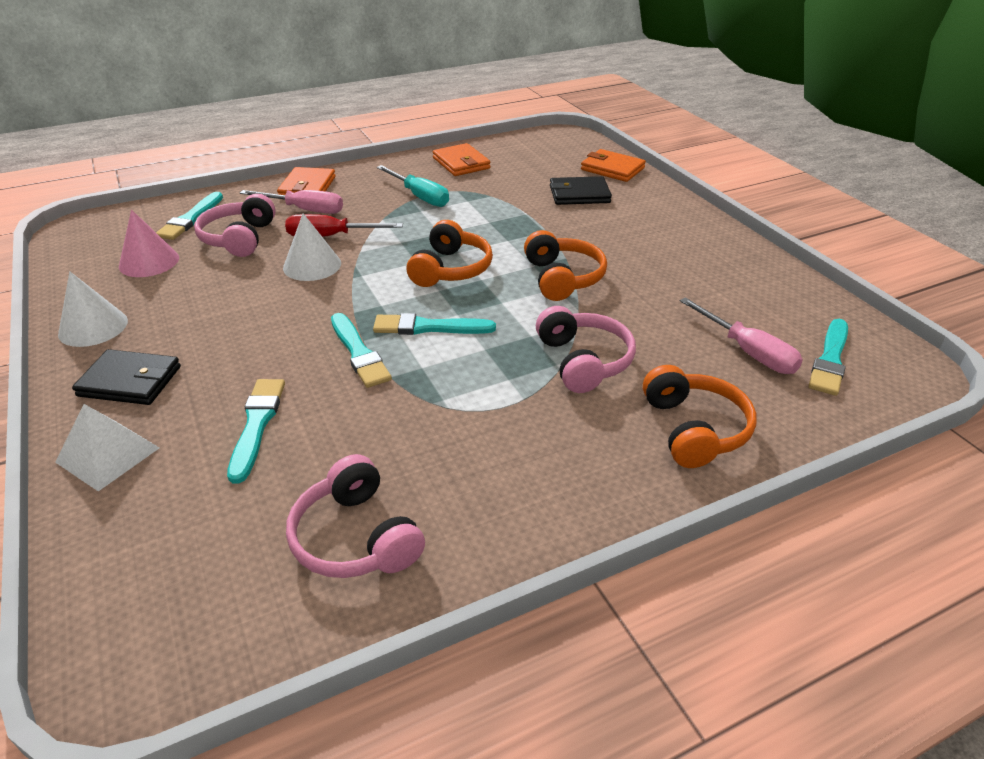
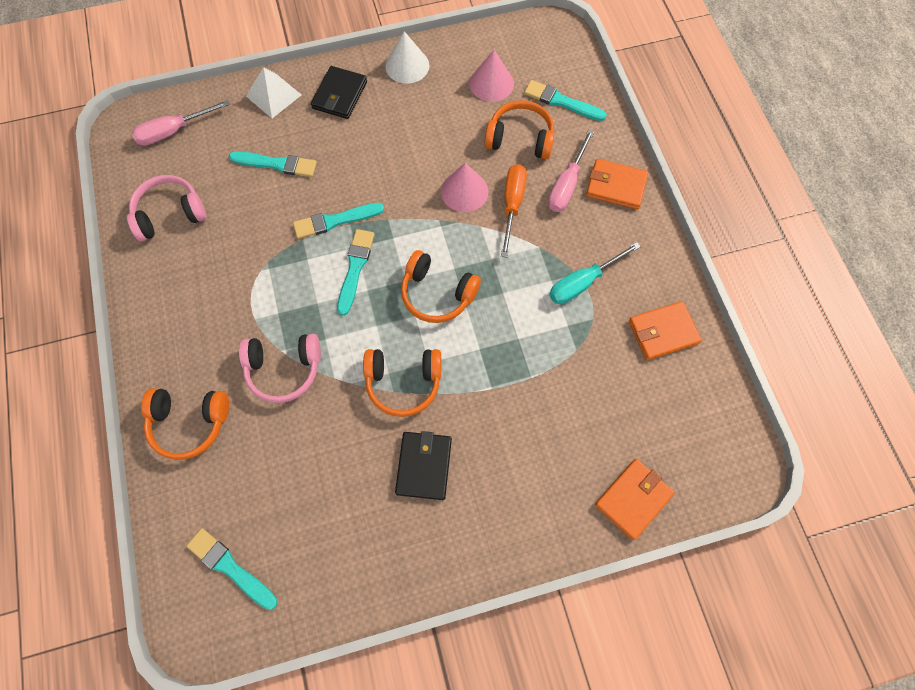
camera: 100 degrees right, 30 degrees up
(239, 238) = (520, 138): pink headphones -> orange headphones
(312, 265) = (464, 191): white cone -> pink cone
(331, 236) = (512, 205): red screwdriver -> orange screwdriver
(579, 194) = (569, 442): black wallet -> black wallet (424, 466)
(747, 351) = (260, 502): pink screwdriver -> pink screwdriver (174, 131)

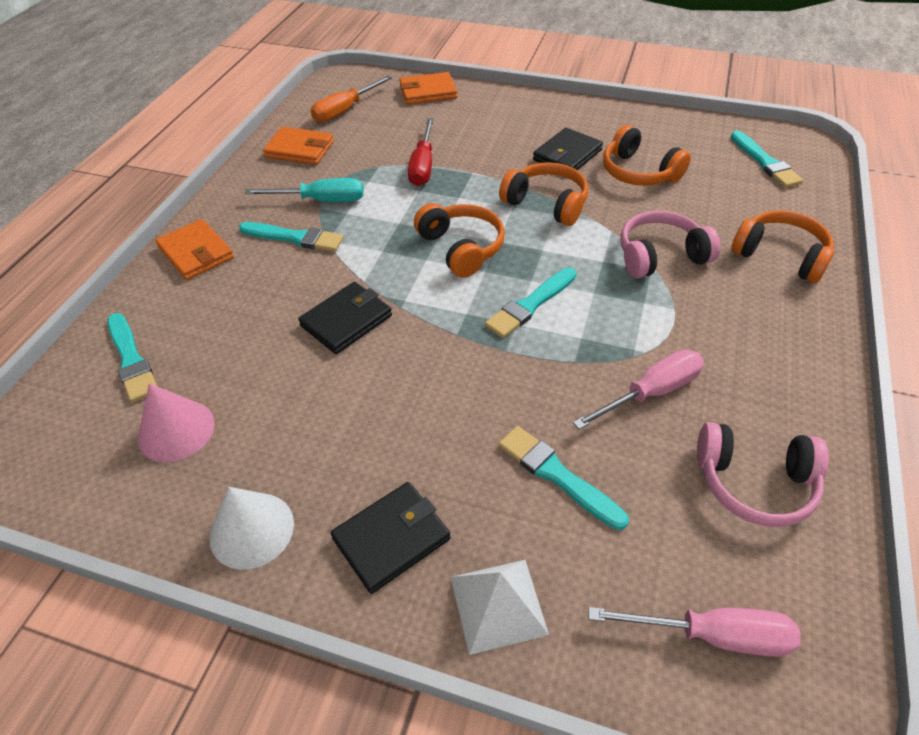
camera: 145 degrees left, 20 degrees down
(284, 369) = (660, 256): pink headphones -> pink headphones turned 45 degrees counterclockwise
(335, 221) = (520, 362): turquoise brush -> turquoise brush (294, 238)
(464, 191) = (346, 321): pink cone -> black wallet
(512, 205) = (312, 284): orange screwdriver -> orange screwdriver (345, 110)
(520, 138) = (226, 343): orange headphones -> orange headphones (639, 172)
(540, 372) = (423, 166): none -> red screwdriver
(567, 184) = (238, 276): pink screwdriver -> pink screwdriver (651, 392)

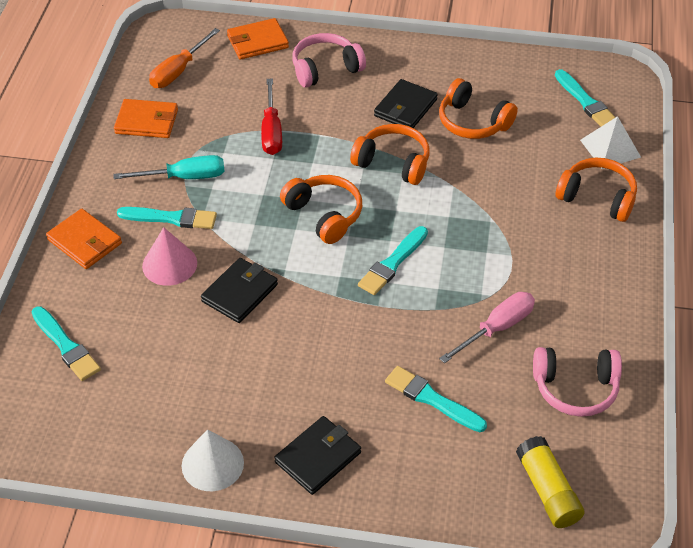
camera: 10 degrees left, 0 degrees up
(176, 430) = (127, 399): pink cone -> pink cone (169, 264)
(498, 605) = (402, 491): white pyramid -> white pyramid (610, 148)
(660, 256) = (497, 207): pink headphones -> pink headphones (325, 69)
(712, 635) = (547, 491): pink screwdriver -> yellow glue stick

